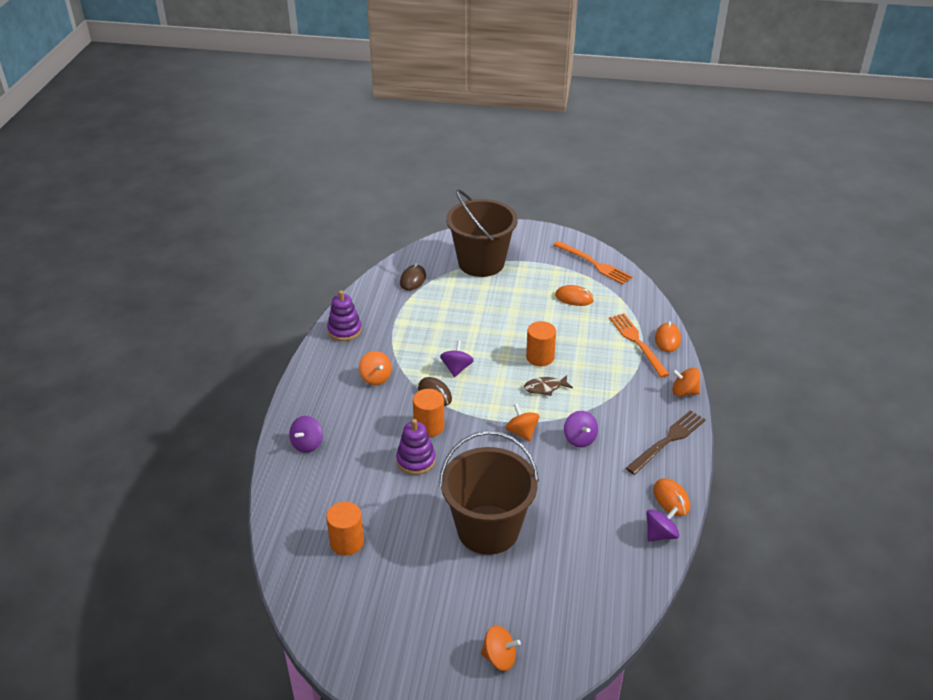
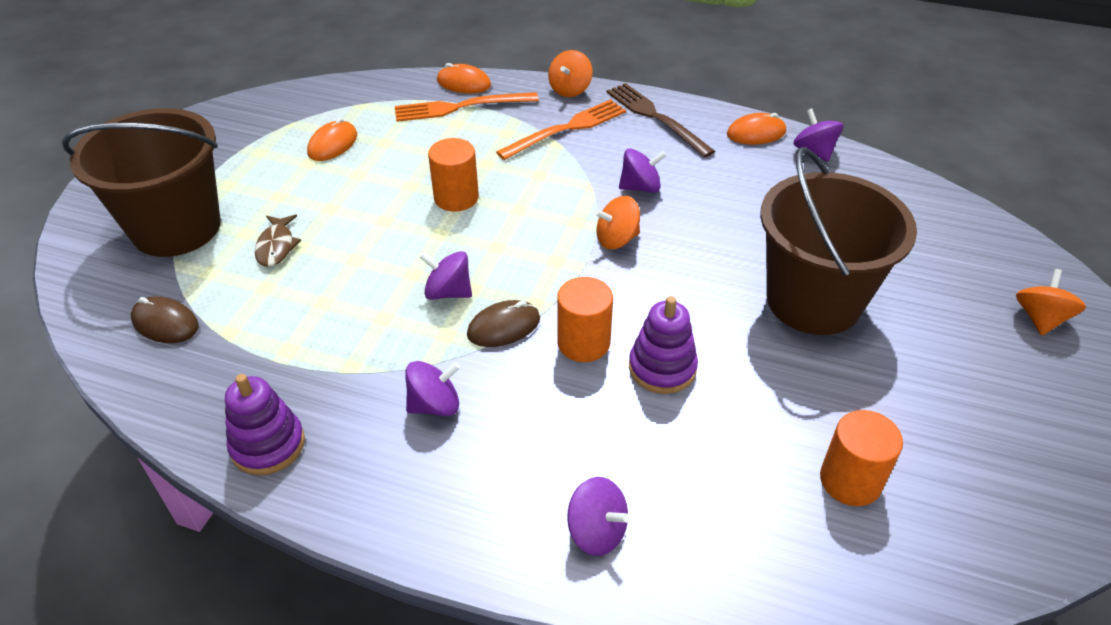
camera: 80 degrees left, 5 degrees up
(376, 378) = (435, 405): orange spinning top -> purple spinning top
(545, 388) = (527, 203): brown fish -> brown fish (276, 246)
(594, 264) = (263, 113): orange fork -> orange fork (567, 129)

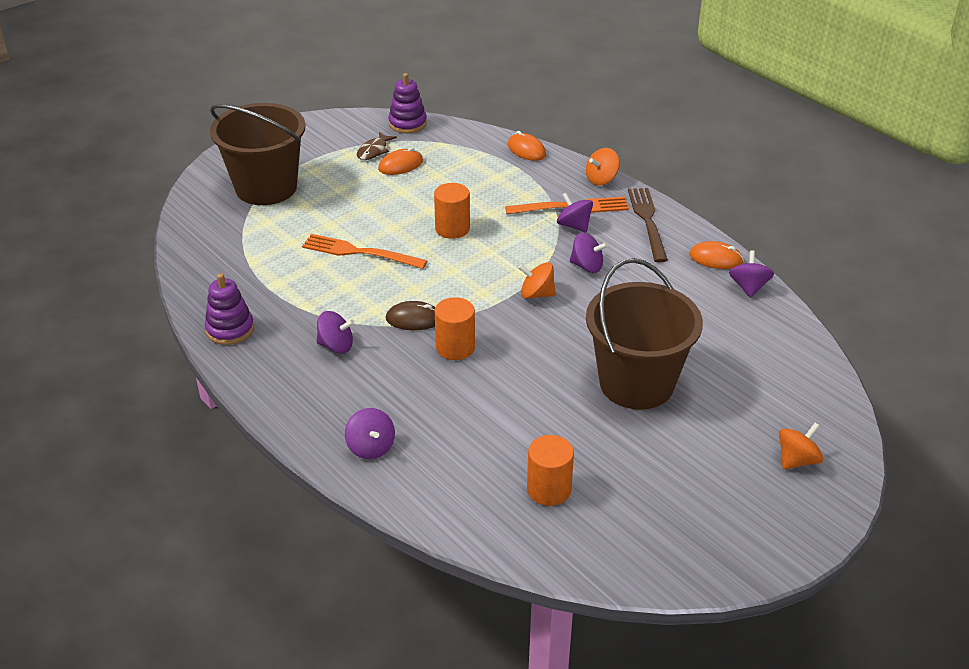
camera: 30 degrees right, 5 degrees down
(165, 323) = (222, 242): brown mouse -> none
(276, 246) = (316, 220): brown fish -> brown fish (374, 151)
(448, 292) = (397, 286): purple spinning top -> purple spinning top (574, 225)
(460, 107) = (509, 167): orange fork -> orange fork (359, 252)
(662, 368) = (491, 381): purple stacking toy -> purple stacking toy (407, 123)

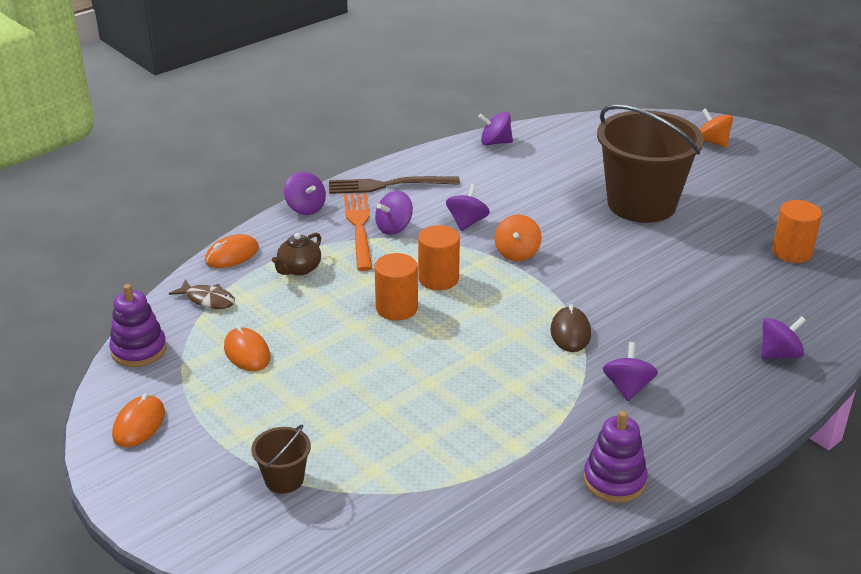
camera: 90 degrees left, 5 degrees down
(266, 187) = (284, 479): brown bucket -> brown bucket, size x0.42
(359, 252) = (445, 379): orange fork -> none
(374, 151) = (205, 378): brown fish -> brown fish (208, 300)
(455, 347) = (613, 304): orange cylinder -> orange cylinder (438, 279)
(507, 181) = (299, 269): none -> brown teapot
(601, 179) = (305, 208): orange spinning top -> purple spinning top
(716, 258) = (452, 154): orange mouse -> orange mouse (139, 424)

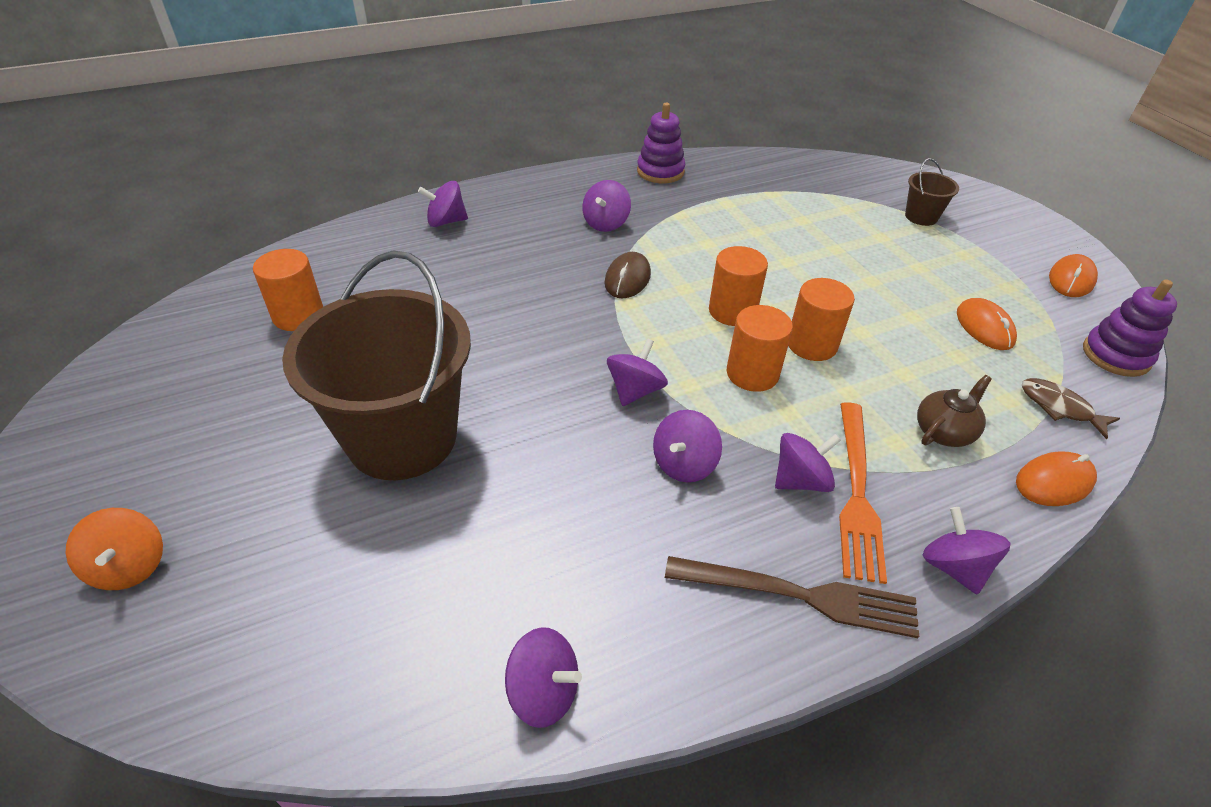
camera: 165 degrees left, 10 degrees up
(468, 322) = (732, 311): none -> orange cylinder
(517, 253) = (635, 390): orange spinning top -> purple spinning top

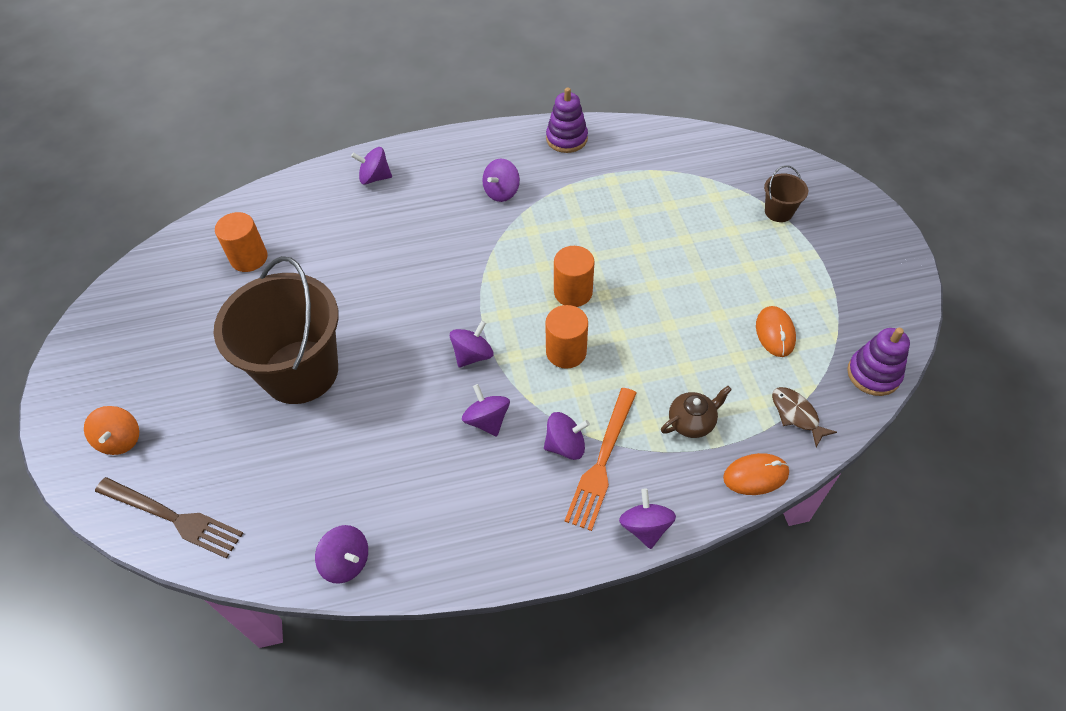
camera: 15 degrees right, 10 degrees up
(627, 279) = (501, 251): brown mouse -> none
(684, 464) = (487, 420): purple spinning top -> purple spinning top turned 105 degrees clockwise
(800, 596) = (529, 529): brown fork -> brown fork (173, 517)
(812, 344) = (623, 331): orange cylinder -> none
(1071, 279) = (879, 294): orange mouse -> none

